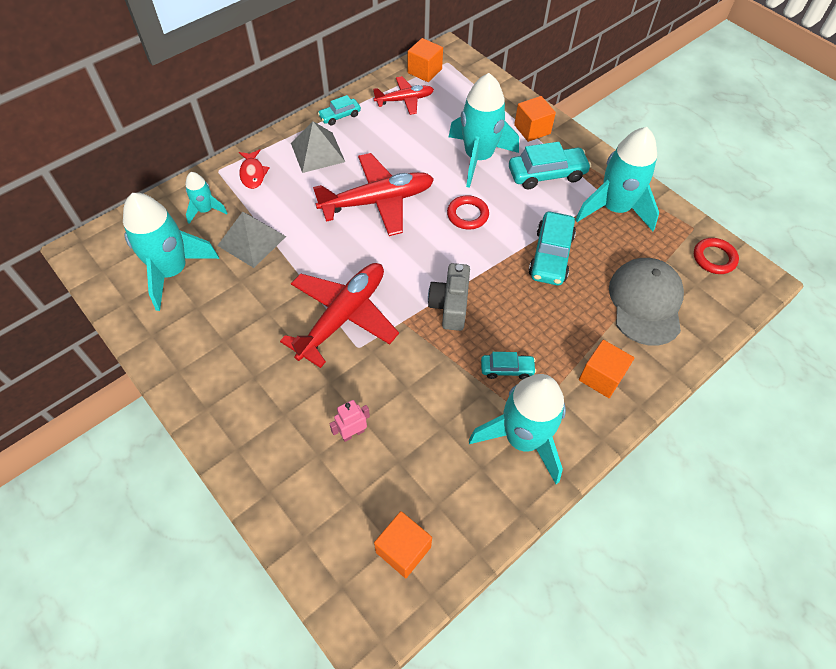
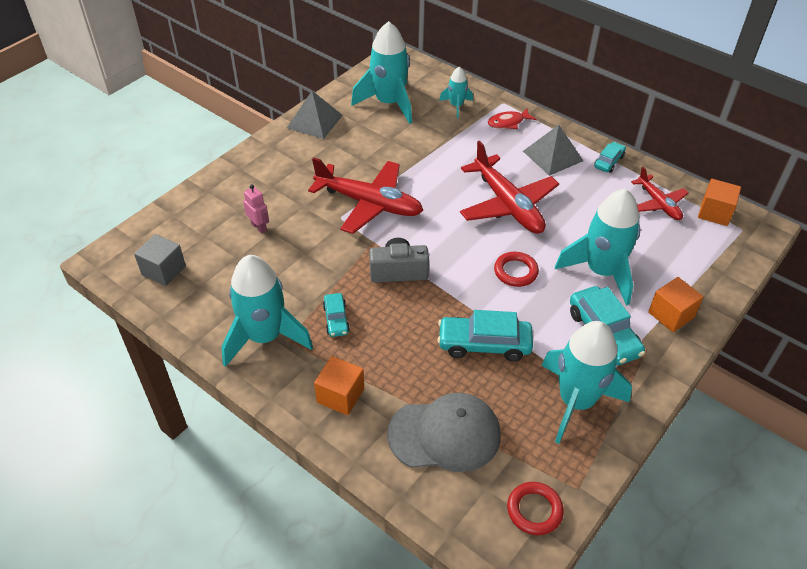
camera: 80 degrees right, 10 degrees down
(251, 240) = (433, 137): grey pyramid -> grey pyramid (315, 121)
(340, 116) = (609, 162): turquoise car -> turquoise car turned 75 degrees clockwise
(403, 549) = (164, 270): orange cube -> grey cube

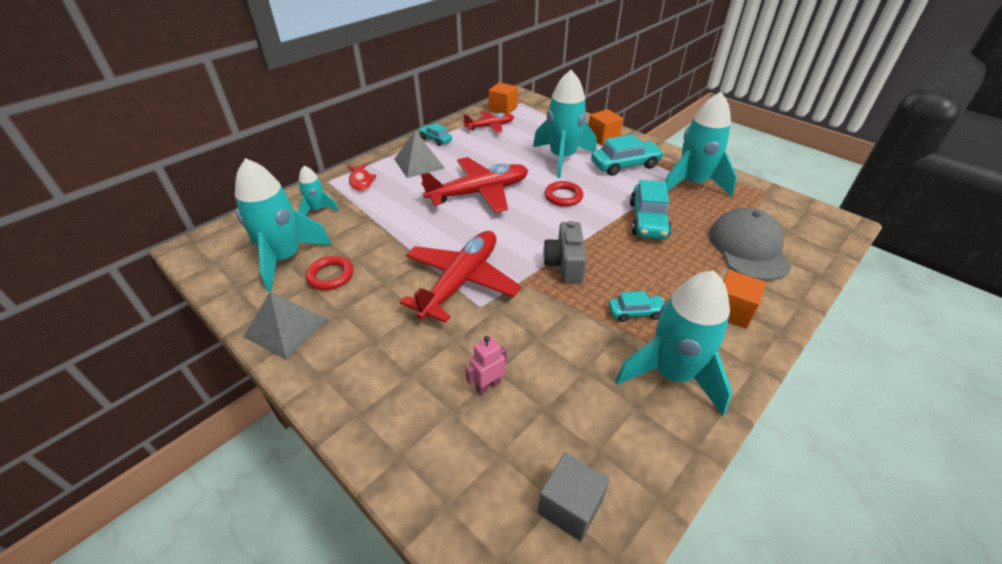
camera: 85 degrees left, 5 degrees down
(534, 510) = (794, 211): red ring -> red ring (330, 276)

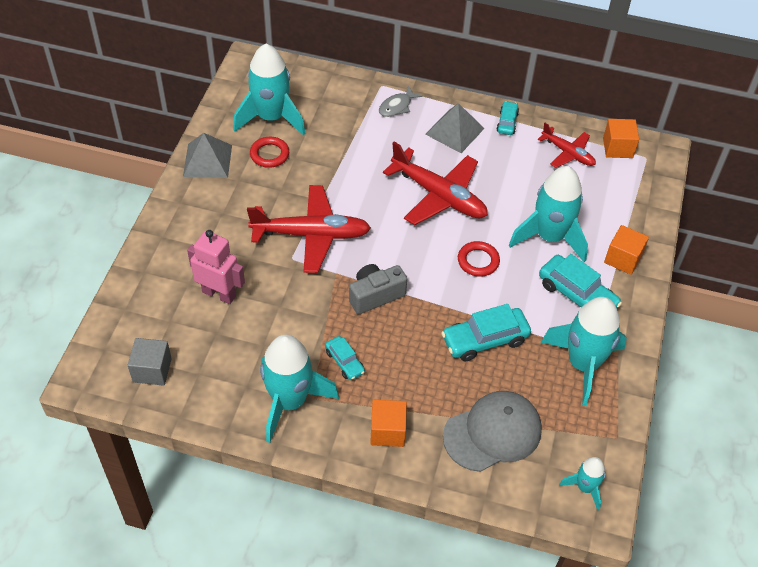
camera: 60 degrees right, 10 degrees up
(317, 210) = (339, 102): turquoise rocket -> turquoise rocket (585, 487)
(361, 181) = (397, 106): red fish -> grey fish
(488, 385) = (219, 294): pink robot -> pink robot, size x1.72

